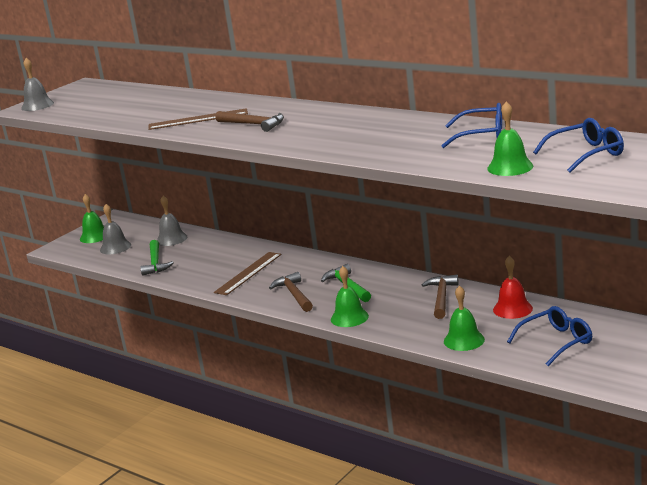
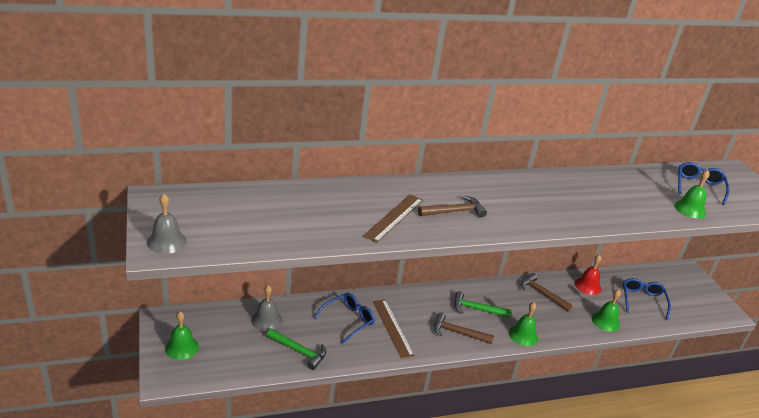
camera: 60 degrees left, 10 degrees up
(115, 247) = (228, 351): grey bell -> none
(481, 135) = (620, 184): blue glasses -> blue glasses (348, 320)

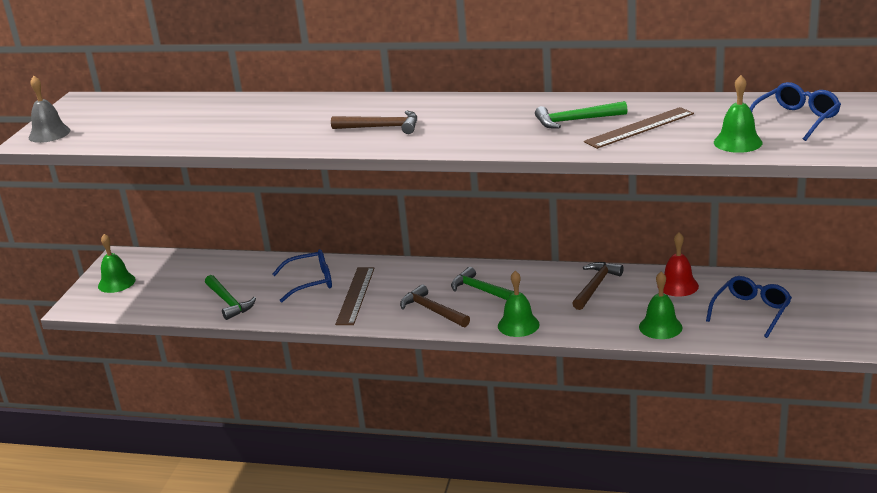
camera: 35 degrees right, 5 degrees down
(266, 320) = (222, 270): grey bell -> none
(394, 217) = (301, 128): brown ruler -> brown ruler (639, 128)
(542, 294) = (595, 286): brown hammer -> brown hammer turned 45 degrees clockwise
(577, 196) = (575, 120): none -> green hammer

